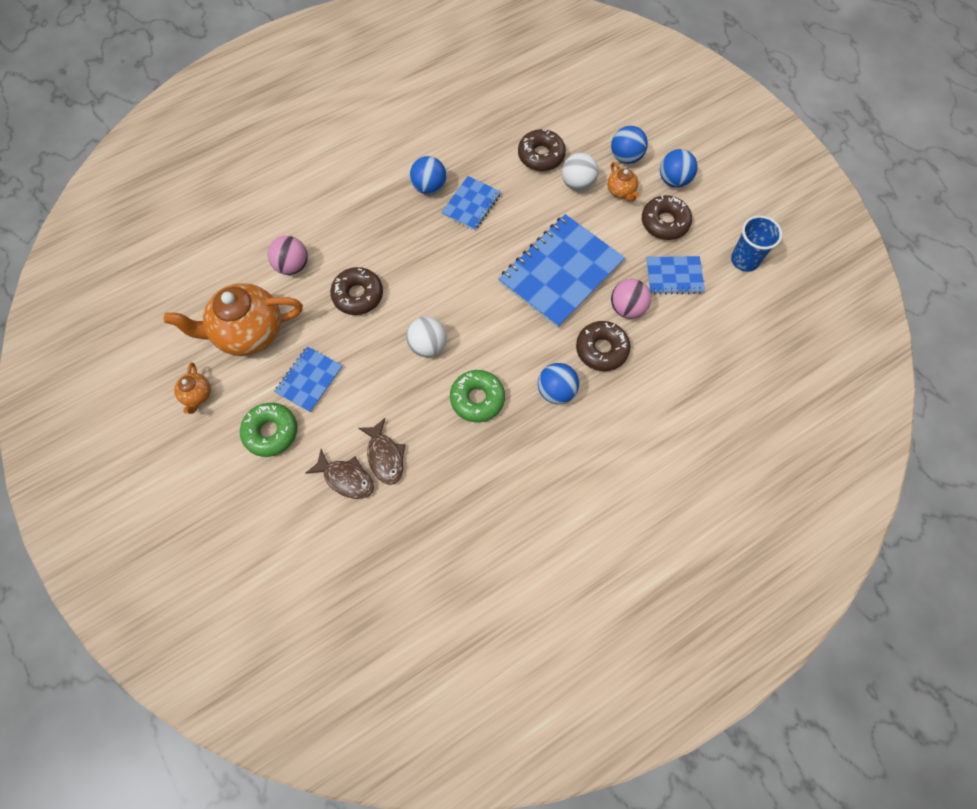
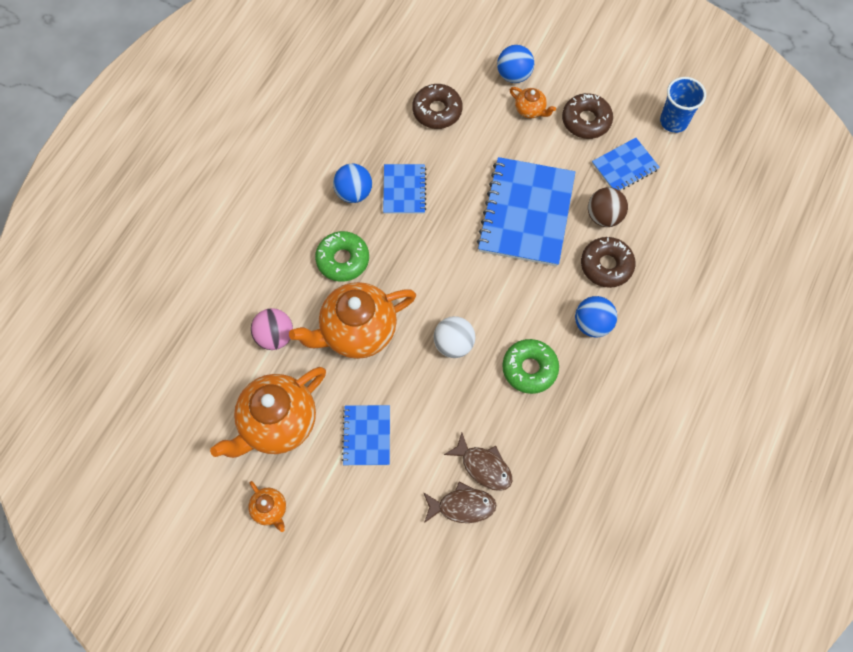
camera: 30 degrees left, 0 degrees up
(271, 432) = (365, 504): green donut -> green donut (343, 260)
(358, 295) = (357, 331): brown donut -> orange teapot
(577, 184) = (487, 122): white ball -> none
(627, 308) = (604, 216): pink ball -> brown ball
(674, 180) = (569, 77): blue ball -> none

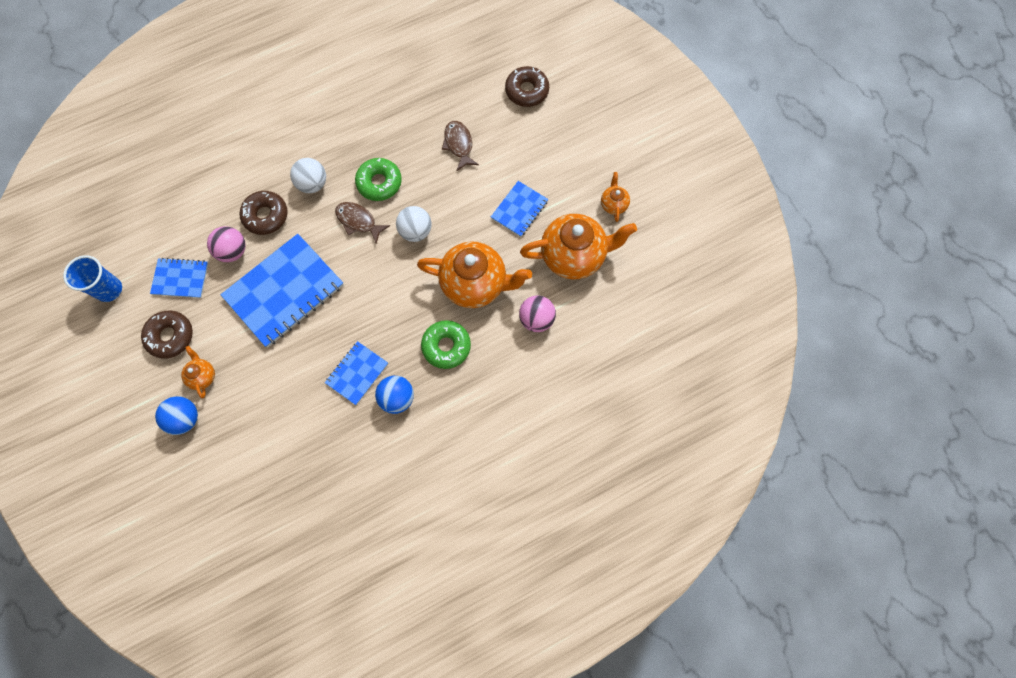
camera: 145 degrees left, 5 degrees up
(437, 111) = (274, 428): brown donut -> brown donut (527, 91)
(462, 506) = (490, 131): brown fish -> brown fish (358, 221)
(592, 324) = (313, 184): blue ball -> white ball
(604, 216) = (233, 251): brown ball -> pink ball

